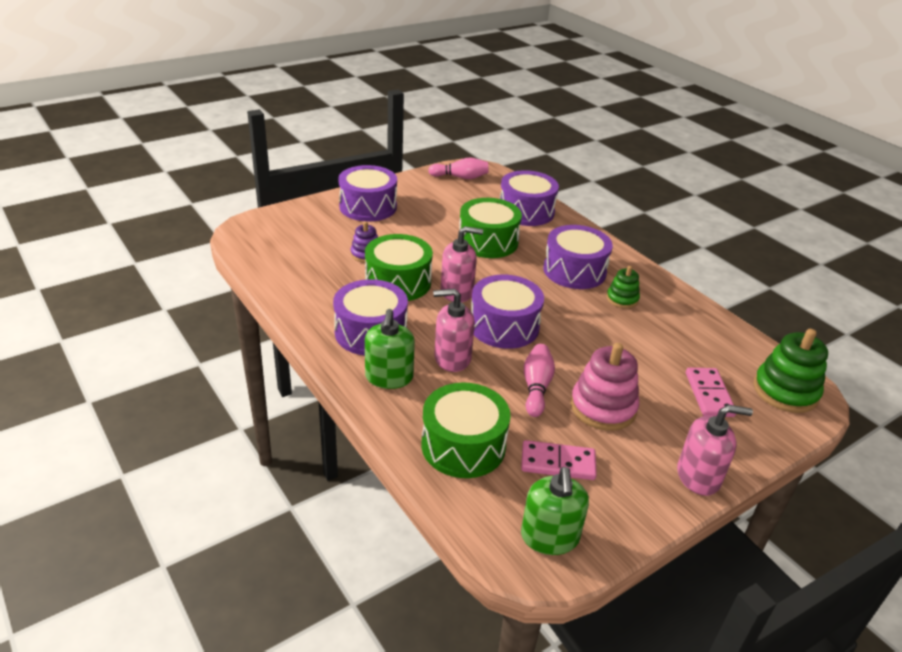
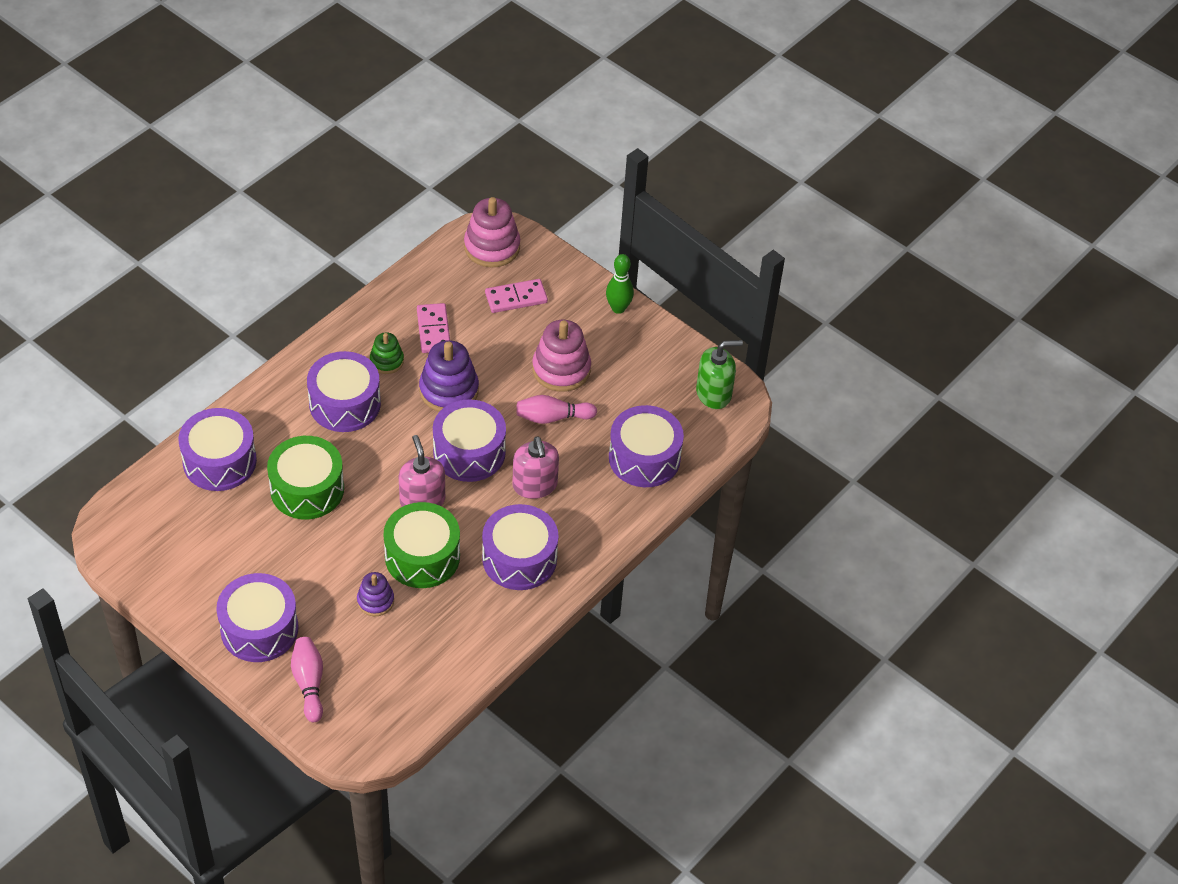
camera: 105 degrees left, 15 degrees up
(389, 377) = (581, 527): green soap dispenser -> none
(460, 177) = (142, 545): pink bowling pin -> pink bowling pin (309, 683)
(463, 445) = (644, 458): green drum -> purple drum
(558, 463) = (639, 394): pink domino -> pink domino (433, 330)
(582, 327) = (449, 390): none -> purple stacking toy
(698, 476) = (618, 308): pink soap dispenser -> green bowling pin
(785, 391) = (492, 247): green stacking toy -> pink stacking toy

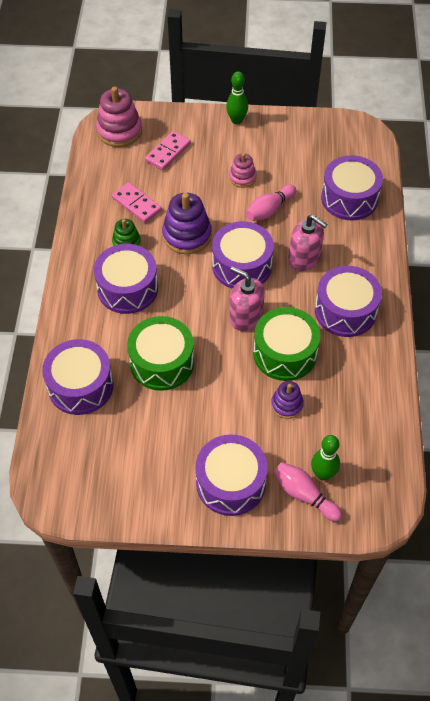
camera: 35 degrees left, 5 degrees up
(343, 679) = (323, 474): none -> green bowling pin
(561, 369) = (242, 177): pink stacking toy -> pink stacking toy, size x0.58
(714, 393) = (346, 135): green soap dispenser -> none

